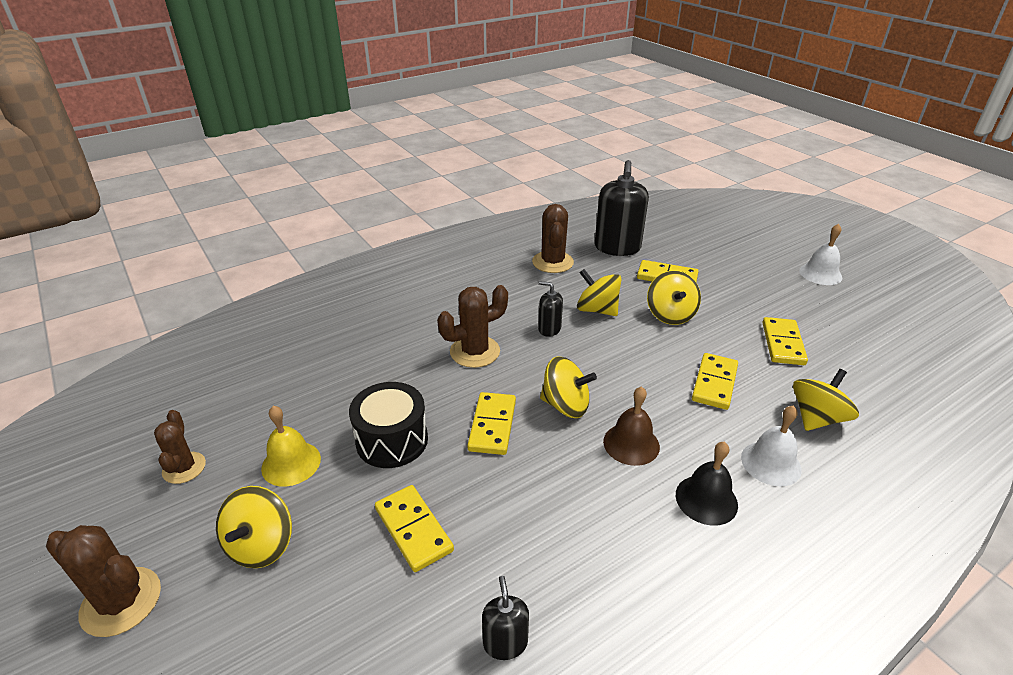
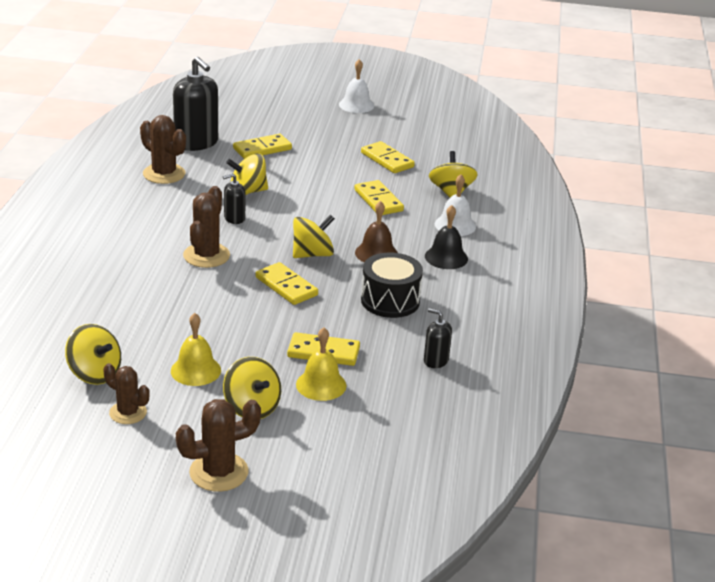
camera: 50 degrees left, 5 degrees down
(352, 570) = (321, 385): none -> yellow bell
(392, 440) = (238, 326): black drum -> black drum (390, 301)
(670, 315) = (299, 173): yellow spinning top -> yellow spinning top (94, 373)

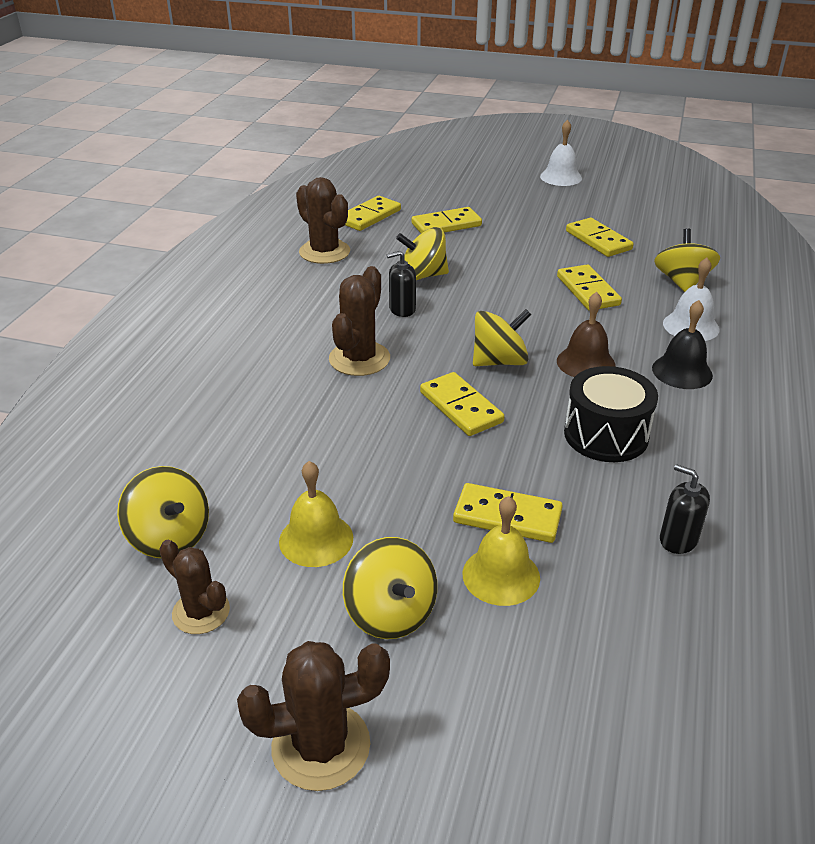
camera: 10 degrees right, 5 degrees up
(196, 143) = (369, 216): black soap dispenser -> yellow domino

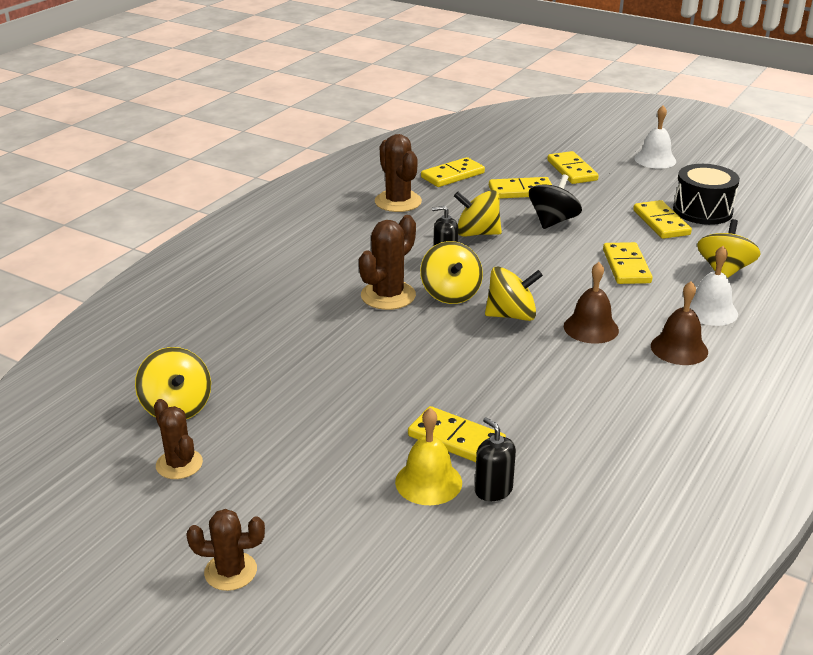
camera: 15 degrees right, 5 degrees down
(316, 539) = (290, 429): yellow bell -> none
(321, 746) = (230, 571): brown cactus -> brown cactus, size x0.67
(391, 613) = (325, 492): yellow spinning top -> yellow spinning top (450, 294)
(461, 407) = (458, 348): yellow domino -> yellow domino (572, 170)
(493, 252) = (553, 221): none -> black spinning top
(606, 435) = (577, 390): black drum -> black drum (702, 211)
(678, 540) = (597, 483): black soap dispenser -> black soap dispenser (493, 490)
(682, 371) = (679, 348): black bell -> brown bell

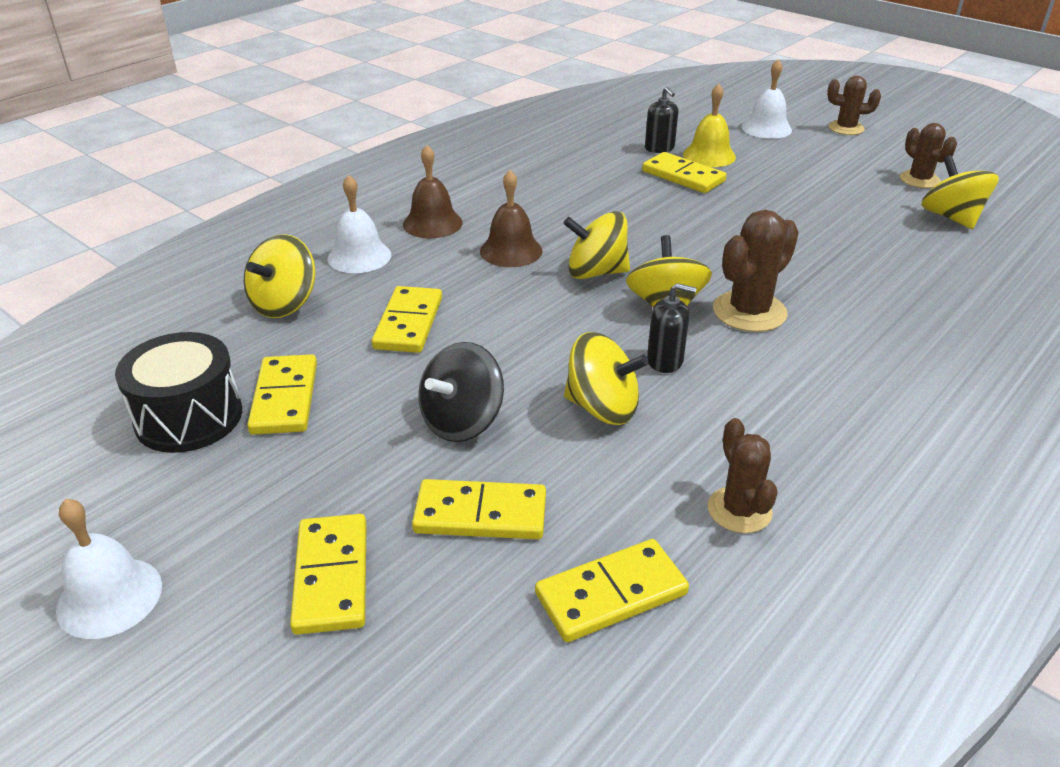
camera: 170 degrees left, 5 degrees up
(349, 557) = (766, 128): none -> white bell
(398, 202) = (739, 510): brown cactus -> brown cactus, size x0.67

